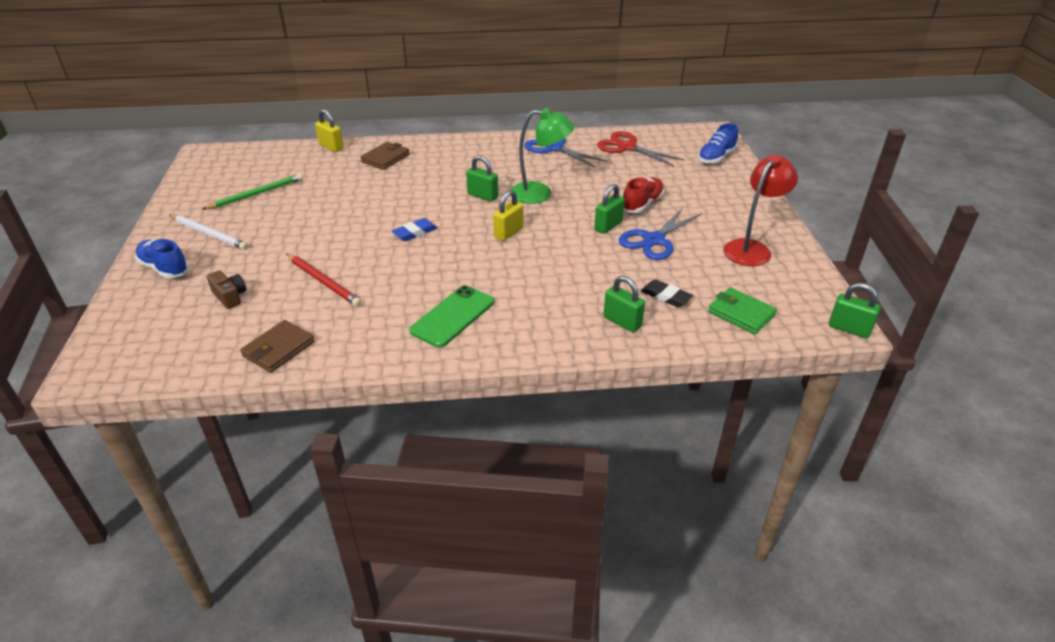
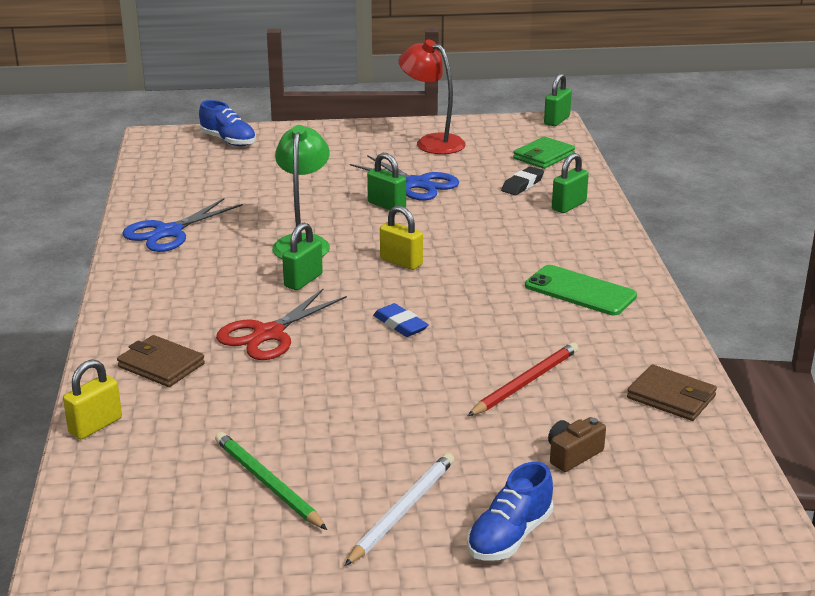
camera: 90 degrees left, 10 degrees down
(627, 147) = (183, 187): red scissors -> red scissors (269, 334)
(642, 204) = (337, 185): red shoe -> none

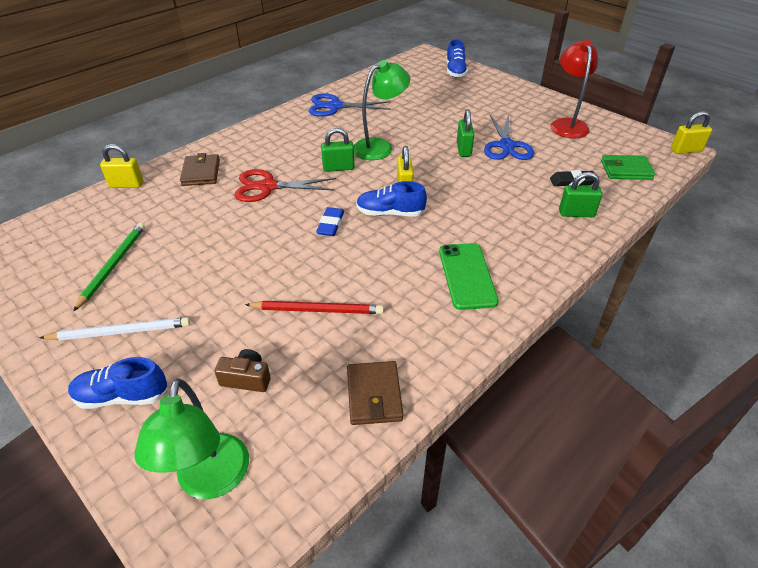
camera: 50 degrees right, 15 degrees up
(431, 286) = (390, 213): none -> blue shoe
(556, 120) = (685, 150): green padlock -> yellow padlock
(679, 515) = (211, 481): none -> green lamp

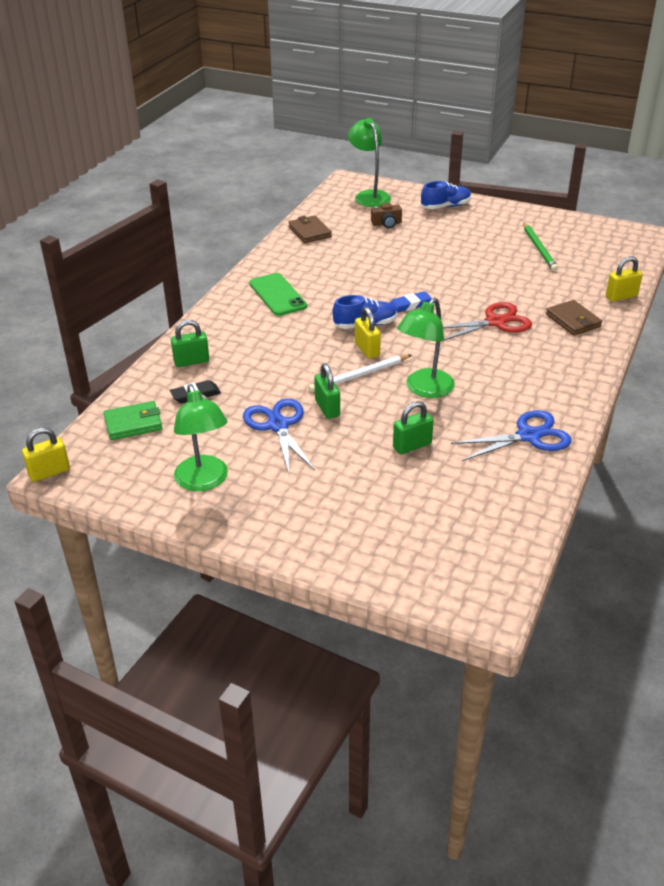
camera: 160 degrees right, 5 degrees down
(120, 332) = (483, 224): white pencil -> white pencil (359, 376)
(317, 310) = (372, 256): red pencil -> none
(331, 224) = (409, 305): blue eraser -> blue eraser turned 75 degrees clockwise
(338, 168) = (447, 355): green padlock -> green padlock (412, 446)
(455, 71) = (407, 565): blue shoe -> none
(567, 124) = (204, 481): red lamp -> green lamp

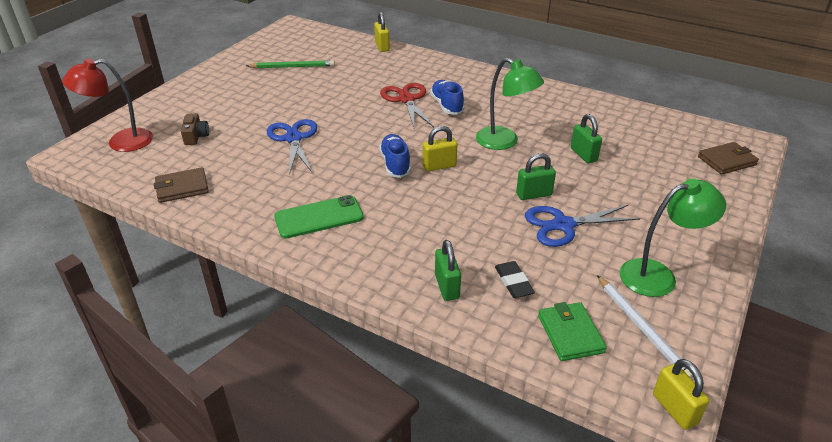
camera: 85 degrees left, 0 degrees up
(359, 376) = (482, 173): white pencil -> white pencil (642, 328)
(369, 196) = (121, 142): green lamp -> red lamp
(409, 305) = (367, 137): blue eraser -> none
(445, 206) = (182, 100): blue shoe -> blue shoe (447, 105)
(528, 436) = (564, 105): blue scissors -> blue scissors (293, 138)
(573, 320) = (412, 69): brown wallet -> brown wallet (726, 161)

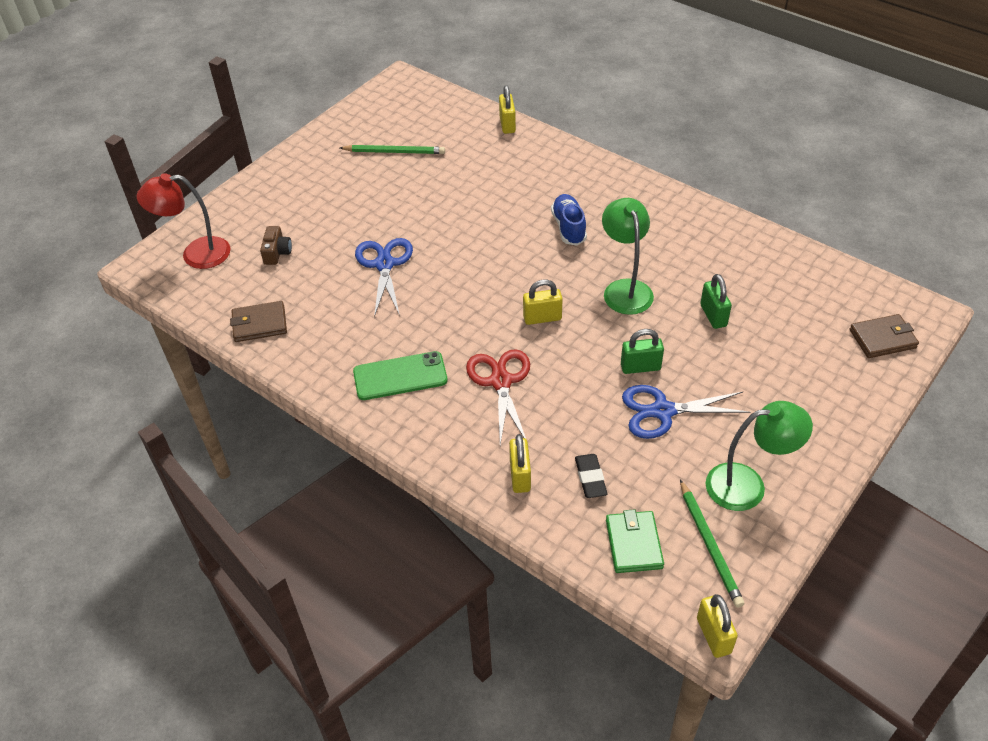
camera: 10 degrees right, 10 degrees up
(395, 164) = (493, 311): blue shoe -> none
(406, 99) = (522, 215): red scissors -> red scissors (500, 381)
(447, 286) = (520, 476): green padlock -> yellow padlock
(504, 142) = (625, 289): green lamp -> green lamp turned 150 degrees counterclockwise
(642, 328) = (710, 545): white pencil -> green pencil

